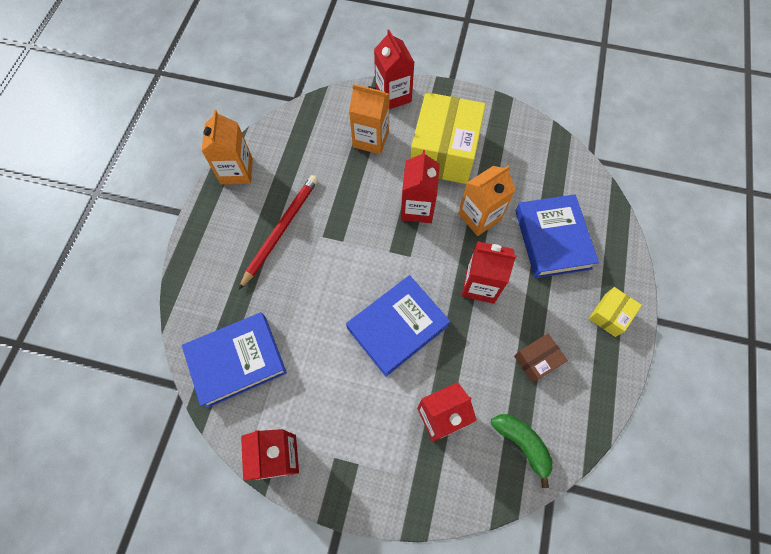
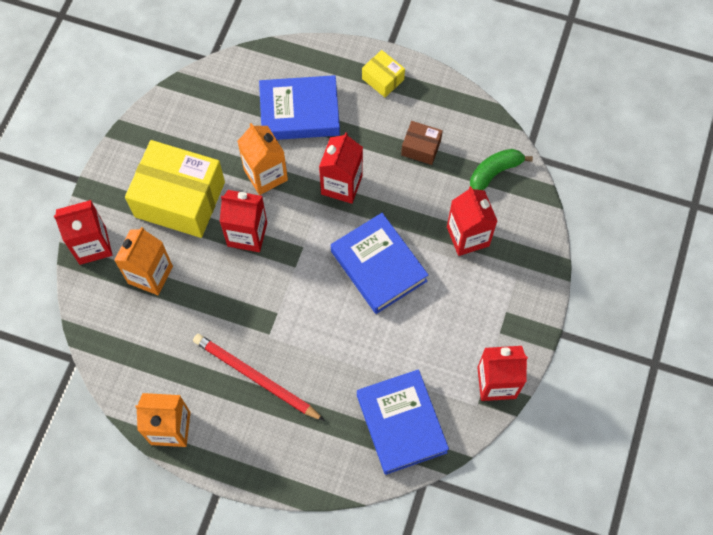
camera: 85 degrees left, 0 degrees up
(536, 360) = (421, 148): brown box -> brown box turned 45 degrees counterclockwise

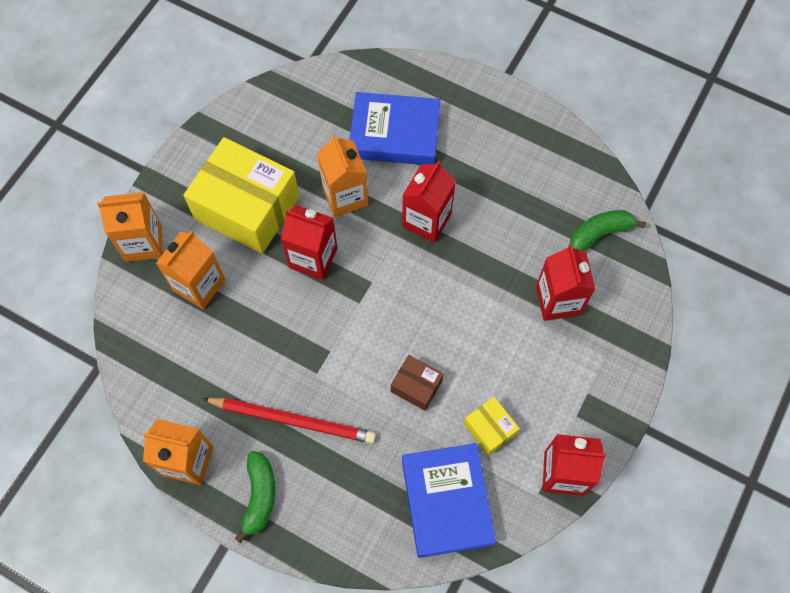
camera: 10 degrees right, 0 degrees up
(92, 245) = (143, 243): red carton -> orange carton
(239, 447) = (259, 496): none -> green banana
(256, 378) = (293, 420): red pencil -> red pencil turned 150 degrees clockwise
(378, 266) = (452, 317): blue book -> none
(383, 79) = (492, 112): yellow box -> yellow box (489, 429)
(421, 148) = (521, 193): brown box -> brown box (416, 386)

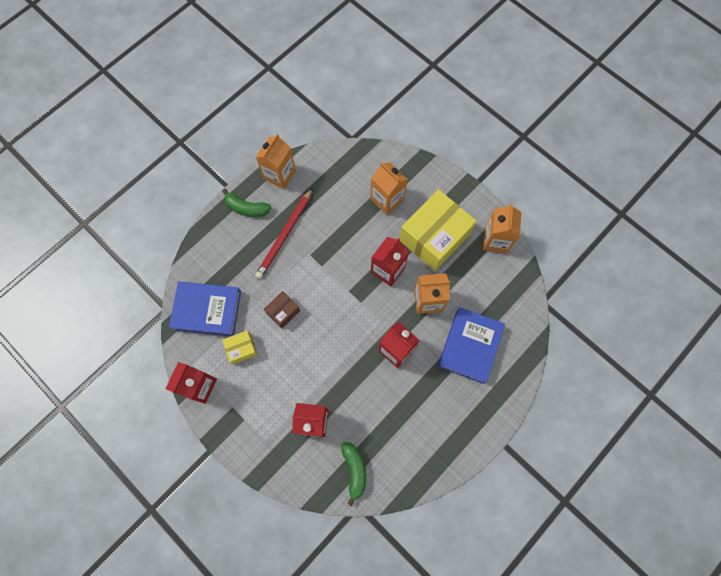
camera: 105 degrees right, 5 degrees up
(143, 243) = (424, 173): orange carton -> orange carton (495, 240)

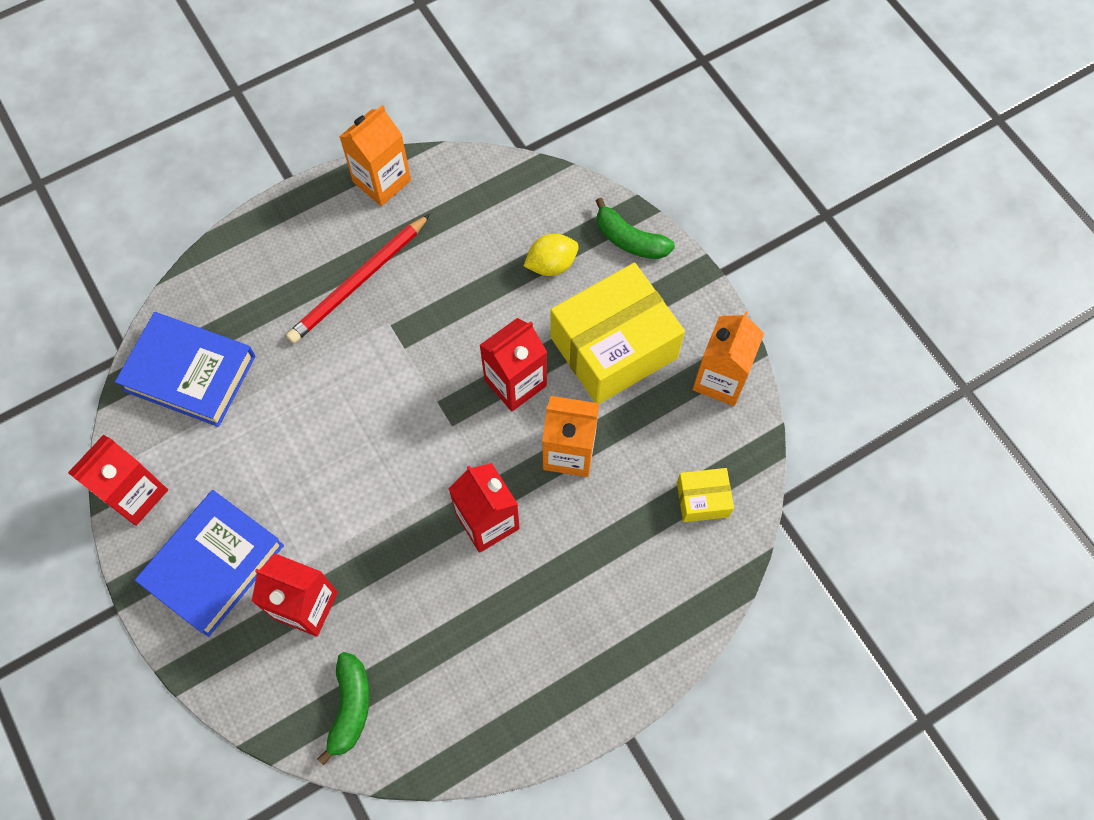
camera: 15 degrees right, 5 degrees down
(242, 349) = (225, 451): yellow box -> yellow box (702, 499)
(247, 208) = (309, 222): green banana -> green banana (630, 240)
(283, 311) = (315, 407): brown box -> none
(387, 199) = (551, 264): orange carton -> yellow lemon
(470, 346) = (618, 549): blue book -> blue book (214, 565)

